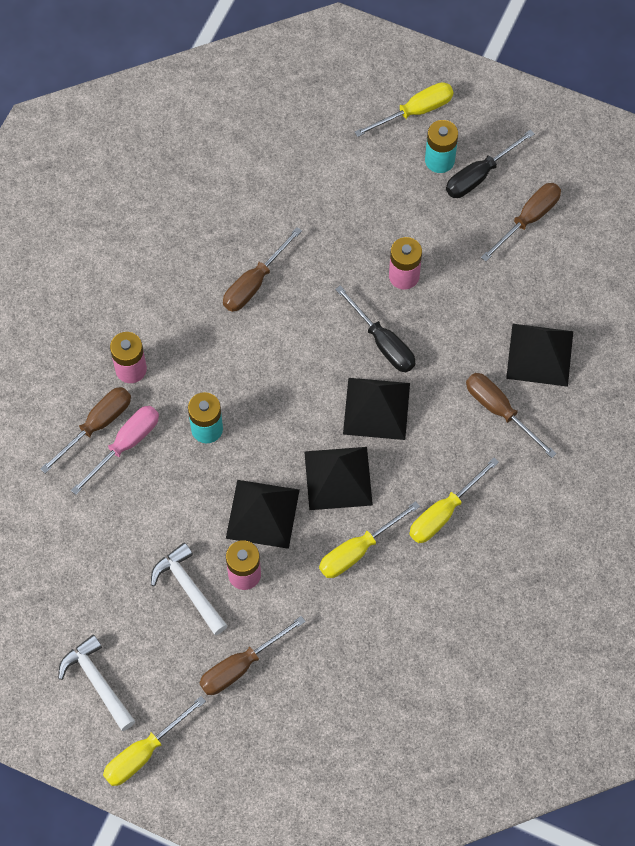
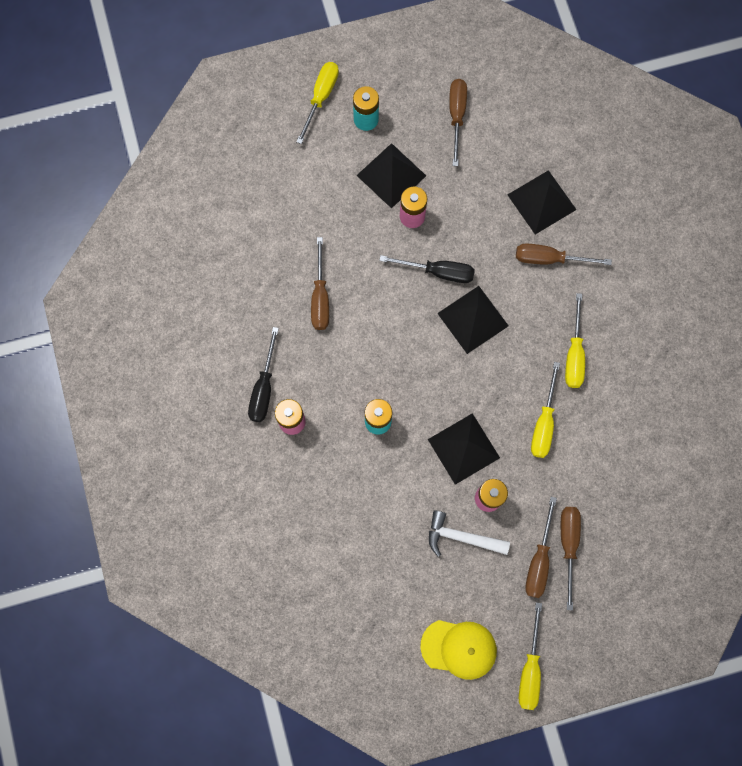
camera: 40 degrees left, 10 degrees up
(97, 425) = (304, 478): brown screwdriver -> brown screwdriver (568, 545)
(97, 681) = (459, 648): white hammer -> yellow cap
(125, 445) = (335, 475): pink screwdriver -> none
(338, 478) = (489, 385): black pyramid -> black pyramid (391, 175)
(479, 175) = (400, 110): black screwdriver -> black screwdriver (264, 388)

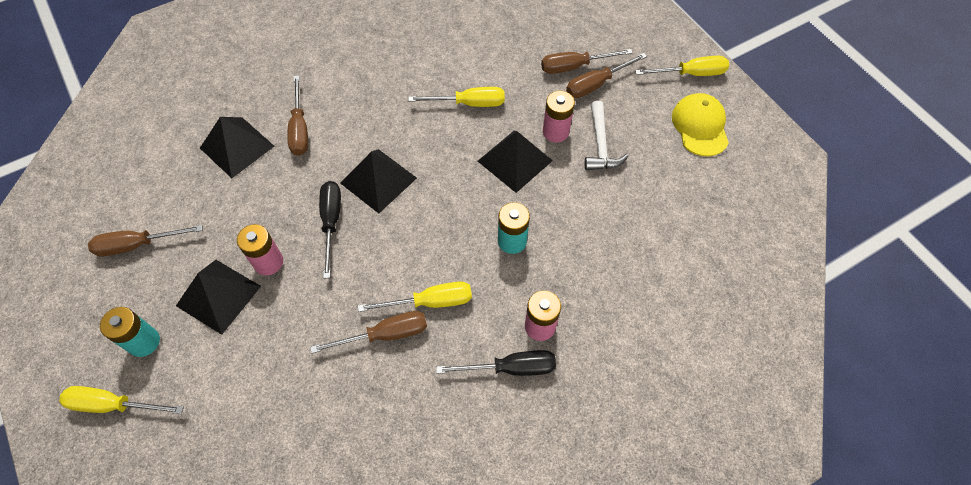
camera: 105 degrees left, 15 degrees down
(539, 560) = (596, 84): brown screwdriver -> brown screwdriver turned 150 degrees clockwise
(574, 354) = (395, 93): yellow screwdriver -> yellow screwdriver (430, 302)

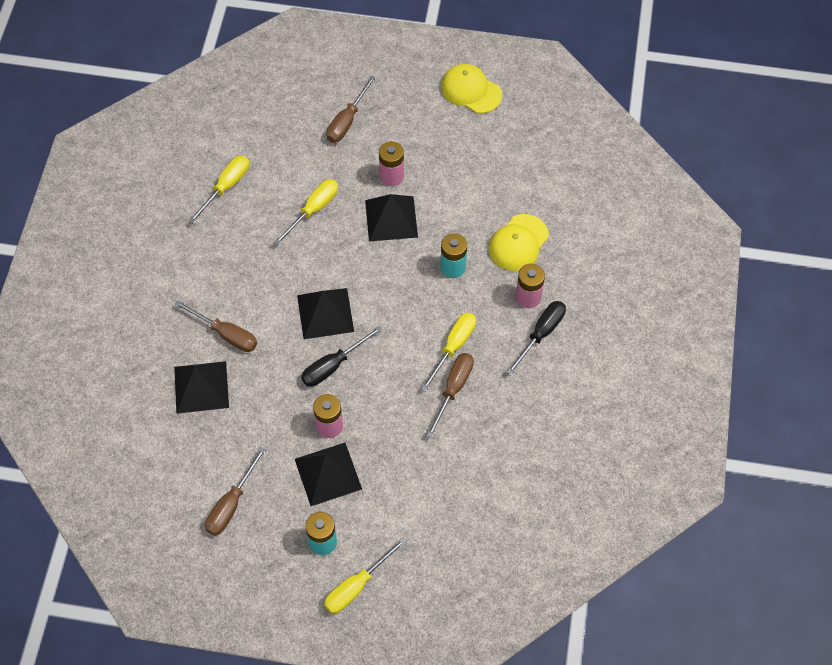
camera: 50 degrees left, 0 degrees up
(331, 222) = (333, 366): black screwdriver -> black screwdriver turned 75 degrees counterclockwise
(589, 275) = (518, 243): none -> yellow cap
(596, 84) = (376, 120): brown screwdriver -> none
(600, 145) = (428, 159): white hammer -> none
(691, 74) = (424, 59): yellow screwdriver -> yellow screwdriver (226, 187)

